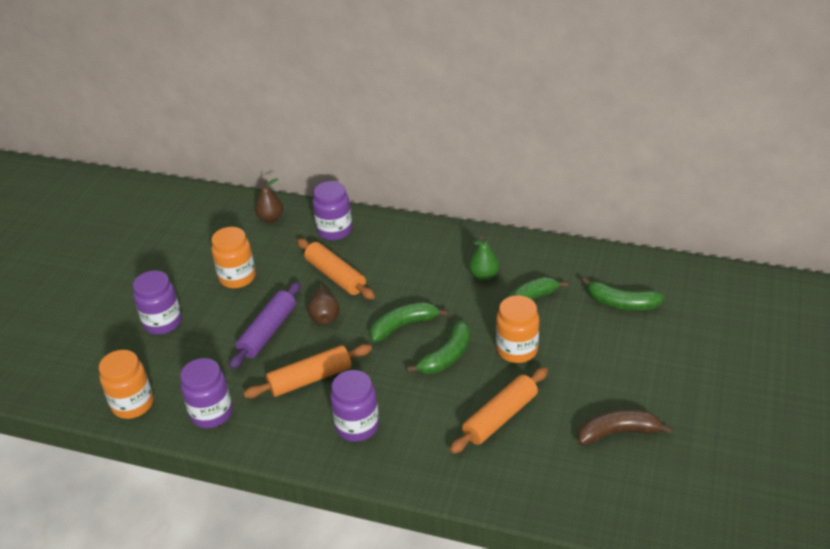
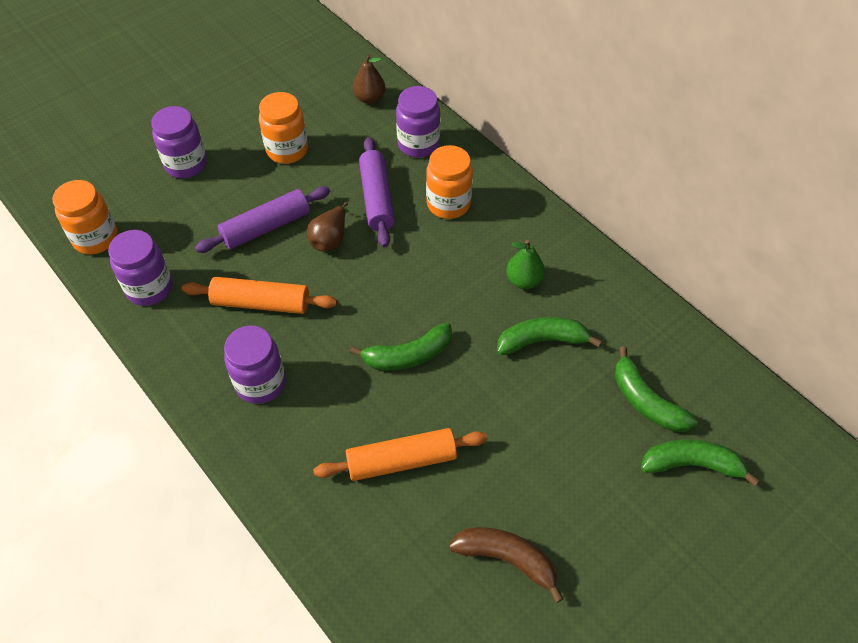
camera: 30 degrees right, 15 degrees up
(335, 276) = (377, 198): orange rolling pin -> purple rolling pin
(403, 326) = (395, 294): green banana -> green banana (692, 464)
(517, 350) = (484, 391): orange jar -> orange jar (448, 204)

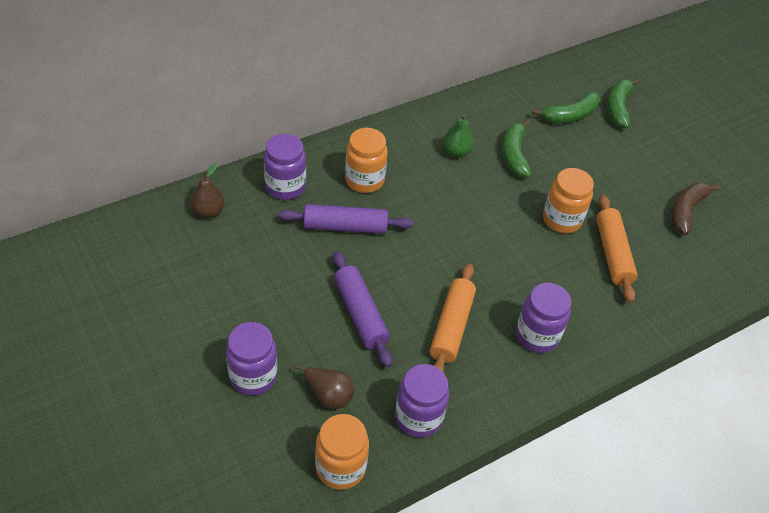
camera: 85 degrees left, 5 degrees down
(287, 150) = (260, 286): orange jar -> orange jar (561, 220)
(330, 239) = (386, 267): brown pear -> brown pear (328, 395)
(408, 356) = (519, 234): green banana -> none

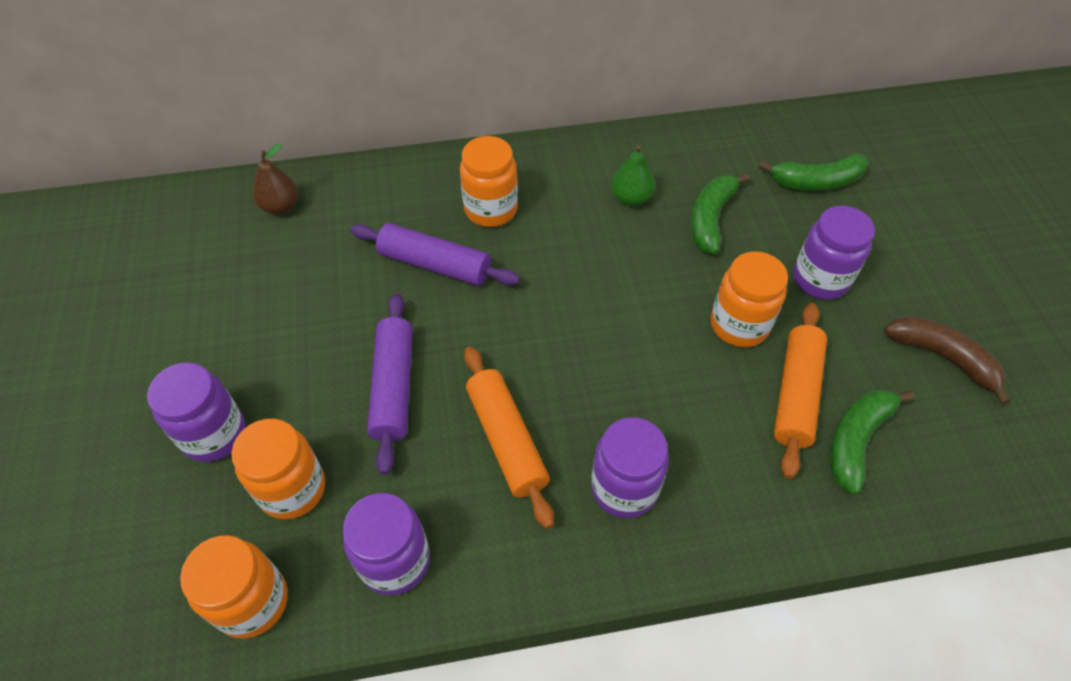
camera: 25 degrees right, 5 degrees up
(285, 187) = (387, 196): purple jar -> purple jar (820, 279)
(328, 395) = (292, 489): brown pear -> orange jar
(451, 327) = (507, 440): orange rolling pin -> orange rolling pin turned 60 degrees counterclockwise
(618, 108) = (894, 185): green banana -> green banana (856, 440)
(686, 211) = (942, 357): brown banana -> brown banana turned 75 degrees clockwise

